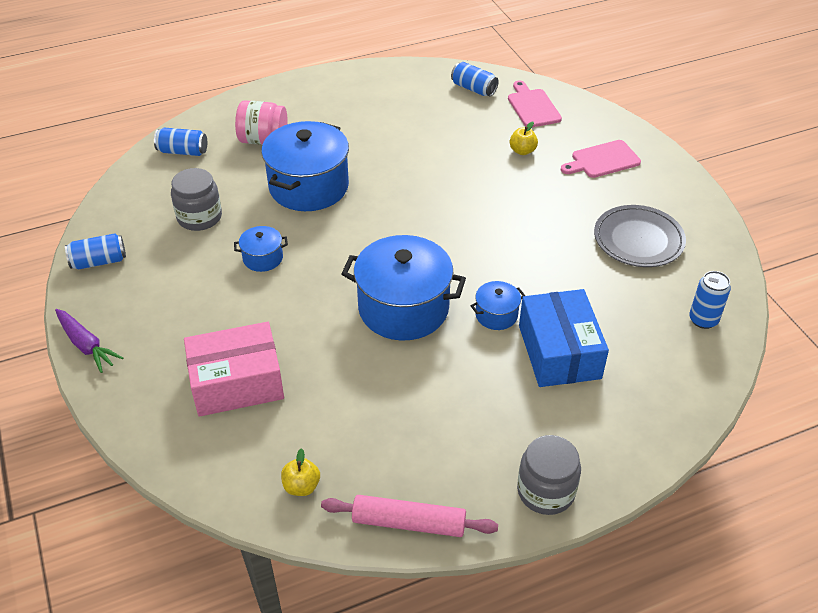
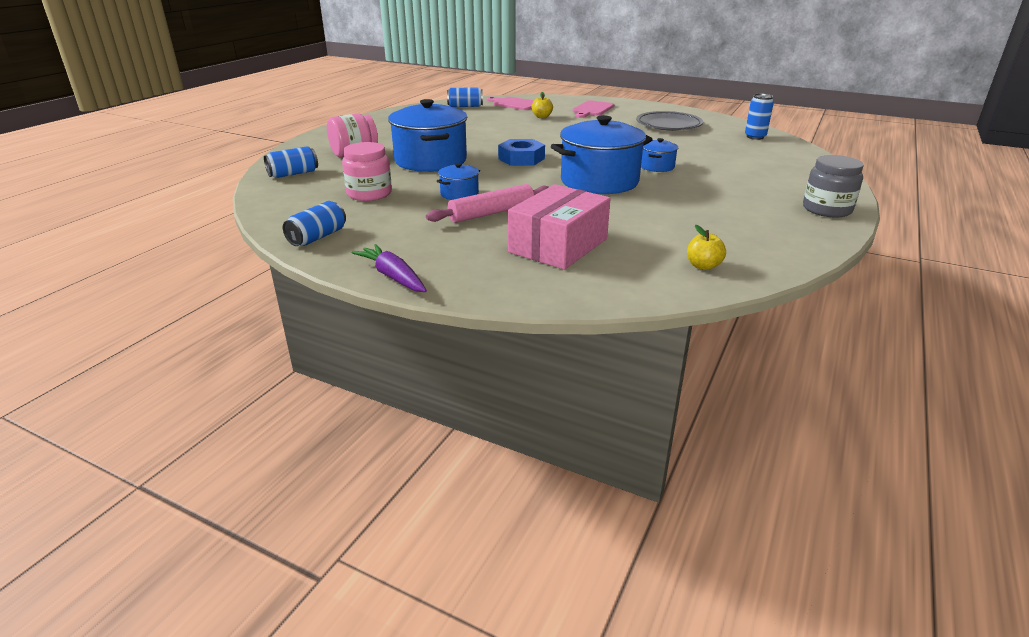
camera: 40 degrees left, 15 degrees down
(86, 345) = (393, 276): purple carrot -> purple carrot turned 135 degrees counterclockwise
(199, 217) = (369, 194): grey jar -> pink jar
(389, 227) = (521, 159): none -> blue nut
(408, 522) = (794, 250): pink rolling pin -> pink rolling pin (491, 213)
(559, 352) = (717, 166): blue box -> none

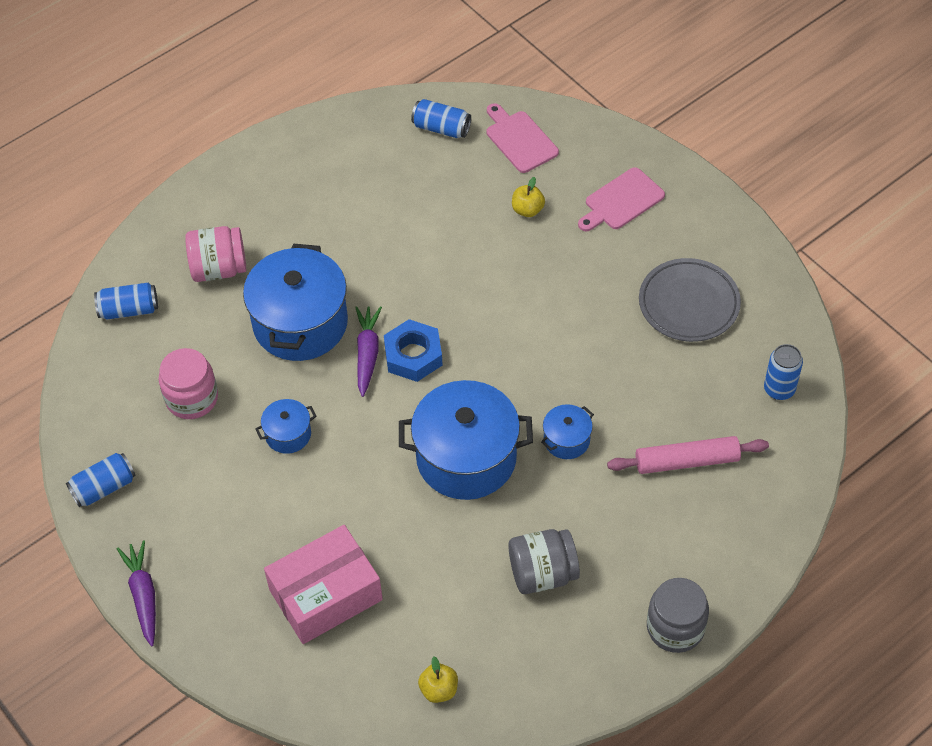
camera: 25 degrees right, 25 degrees up
(489, 162) = (367, 353): none -> purple carrot
(491, 213) = (298, 496): pink rolling pin -> pink rolling pin (686, 461)
(709, 208) = (542, 573): none -> grey jar

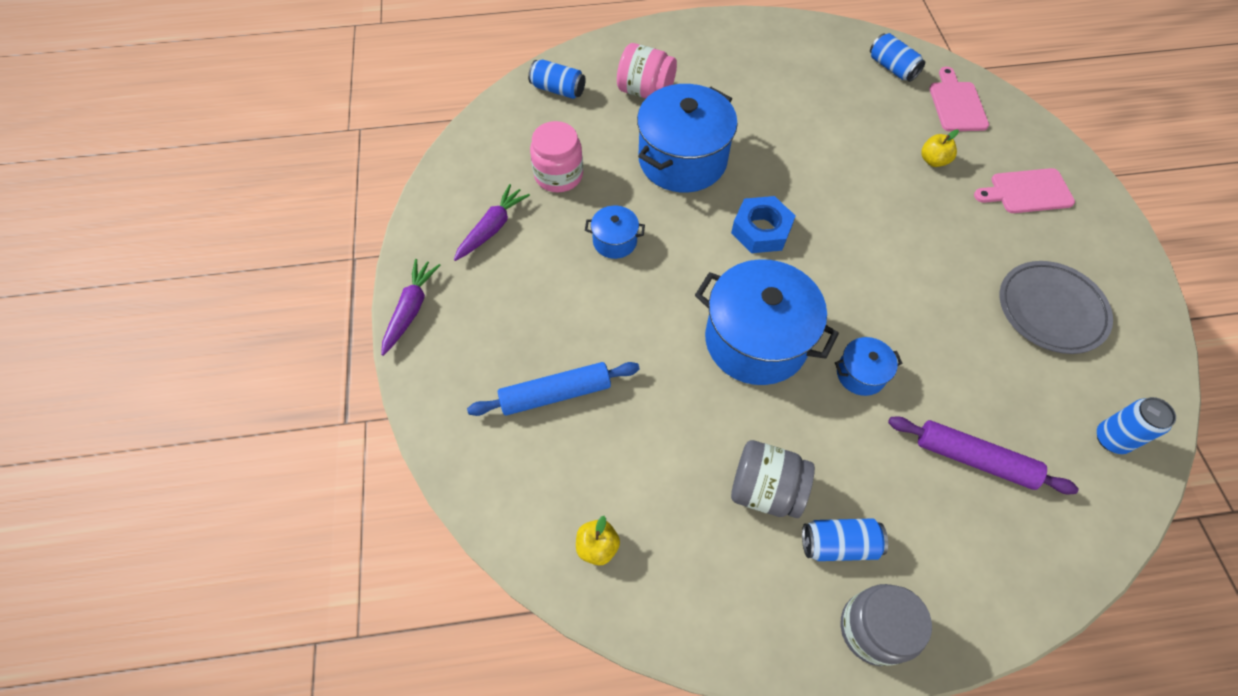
camera: 30 degrees right, 5 degrees up
(104, 487) = (445, 208): blue can -> blue can (838, 544)
(325, 595) = (555, 394): pink box -> blue rolling pin
(367, 353) = (722, 209): purple carrot -> purple carrot (492, 228)
(686, 461) = (974, 459): pink rolling pin -> purple rolling pin

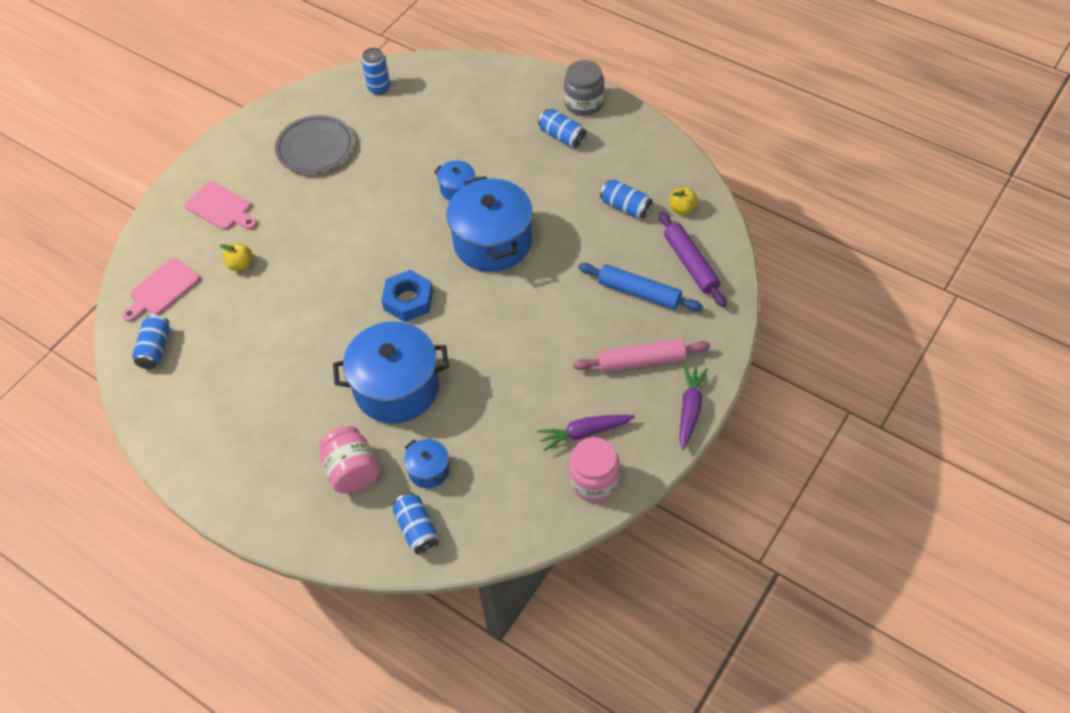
camera: 135 degrees left, 5 degrees down
(411, 309) = (690, 409): purple carrot -> purple carrot turned 135 degrees clockwise
(494, 323) = (641, 361): none -> pink rolling pin
(558, 175) = (497, 442): pink jar -> pink jar (594, 481)
(615, 241) = (509, 361): blue pot -> blue pot (429, 470)
(665, 494) = (625, 207): none -> blue can
(765, 489) = (571, 176): grey jar -> none
(974, 459) = (454, 122): purple rolling pin -> purple rolling pin (690, 264)

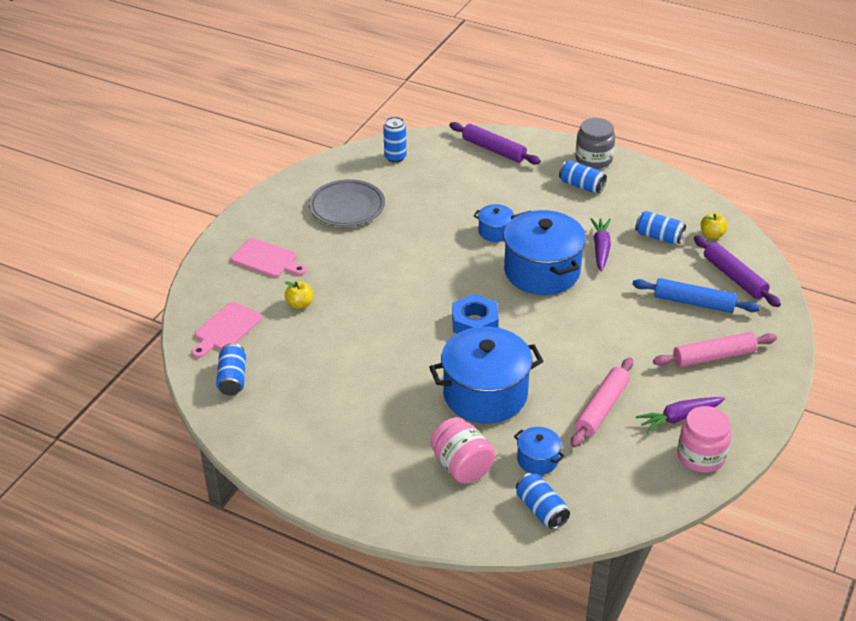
camera: 10 degrees left, 15 degrees down
(483, 84) = (494, 150): none -> purple rolling pin
(509, 414) = (602, 408): none -> pink rolling pin
(690, 409) = (772, 391): purple carrot -> purple carrot (601, 248)

